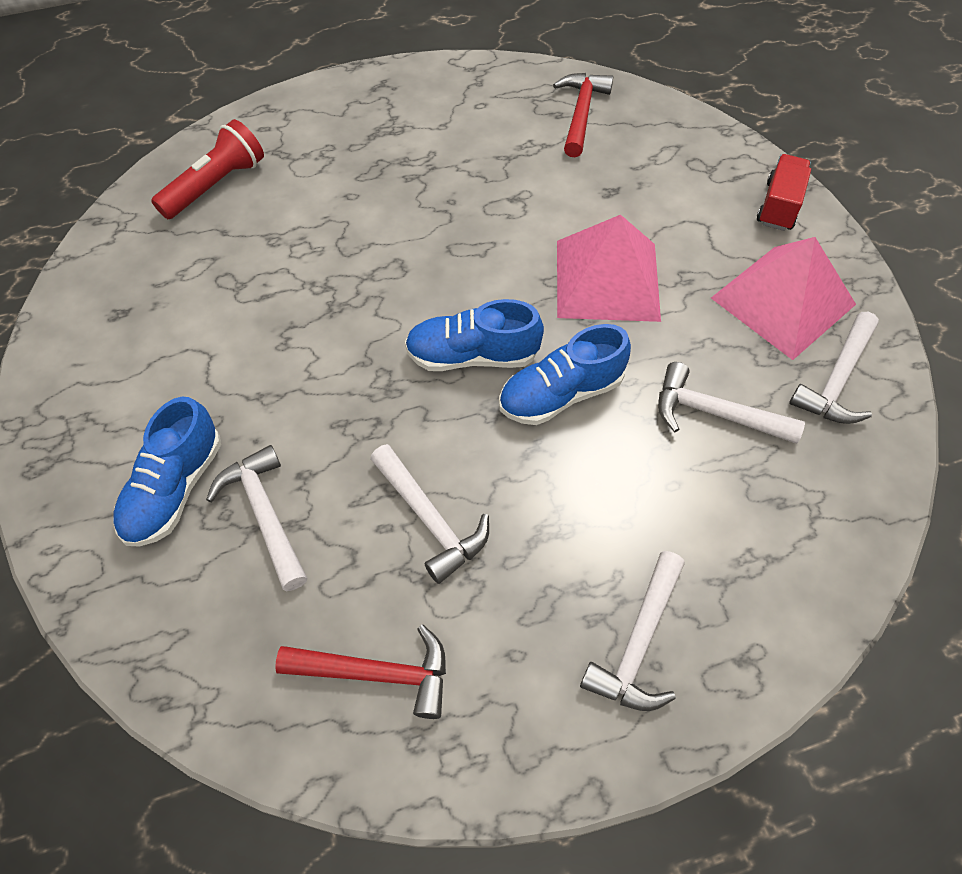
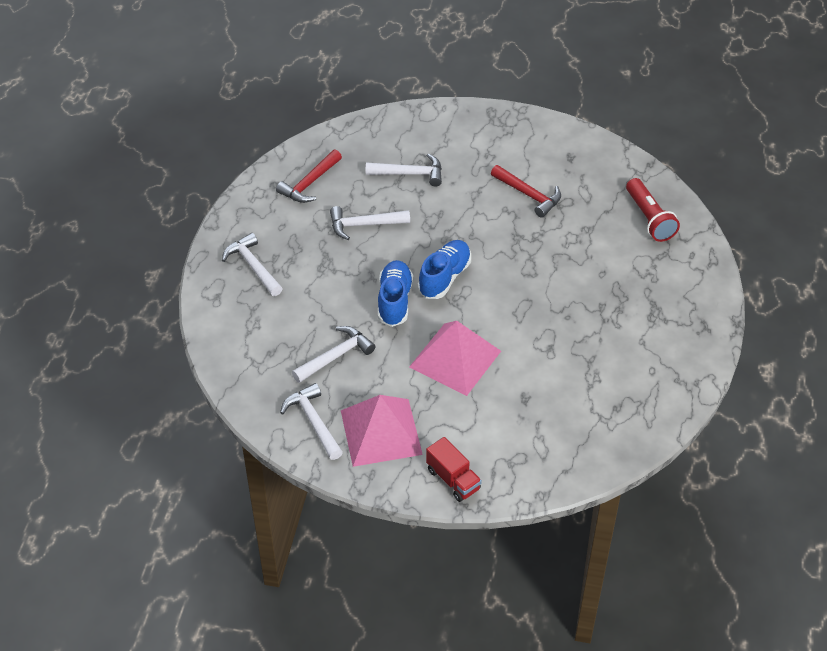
camera: 120 degrees right, 10 degrees down
(174, 489) = (446, 150): blue shoe -> none
(581, 113) = (609, 421): red hammer -> red hammer (528, 195)

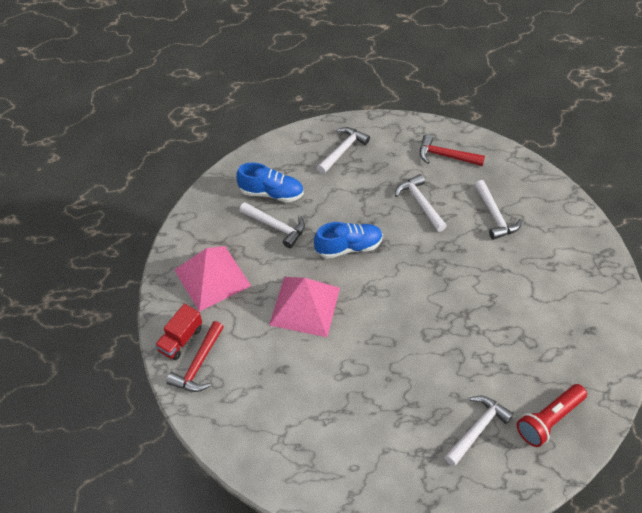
camera: 70 degrees right, 5 degrees up
(313, 422) = (208, 233): white hammer -> white hammer (477, 429)
(444, 277) = (390, 273): blue shoe -> blue shoe (271, 193)
(528, 195) = (520, 309): red hammer -> red hammer (198, 364)

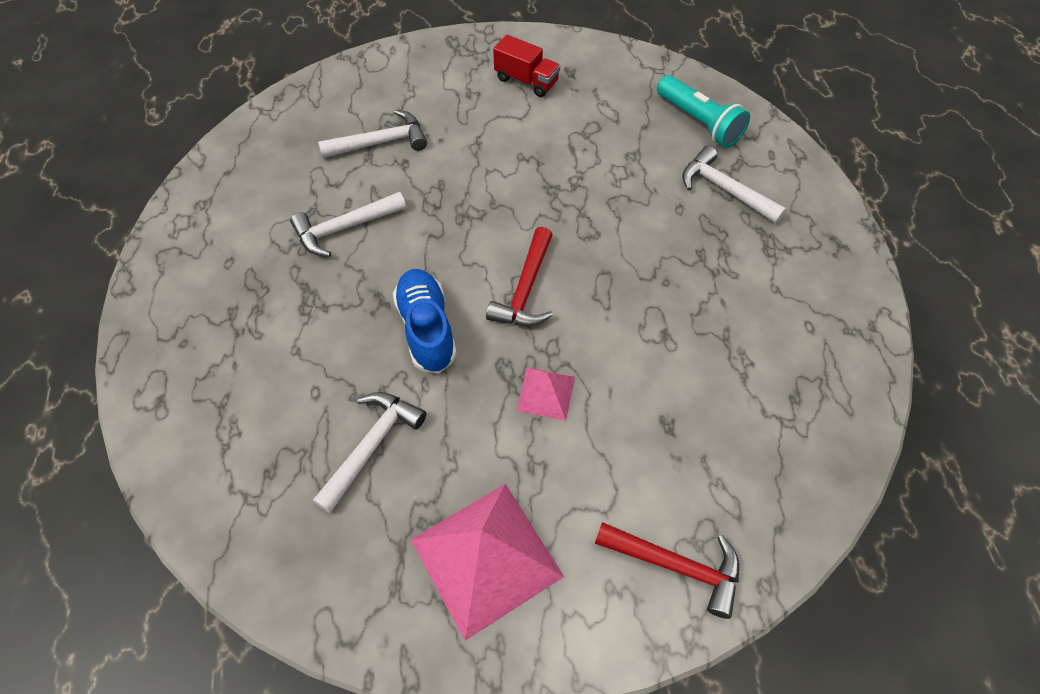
camera: 90 degrees left, 5 degrees up
(180, 339) = (627, 606): red truck -> red truck (526, 80)
(271, 193) = (287, 458): blue shoe -> none
(305, 306) = (546, 393): pink pyramid -> pink pyramid, size x0.50
(342, 150) = (203, 335): white hammer -> none
(445, 156) = (250, 190): red hammer -> red hammer (525, 289)
(548, 419) = (699, 122): red flashlight -> turquoise flashlight

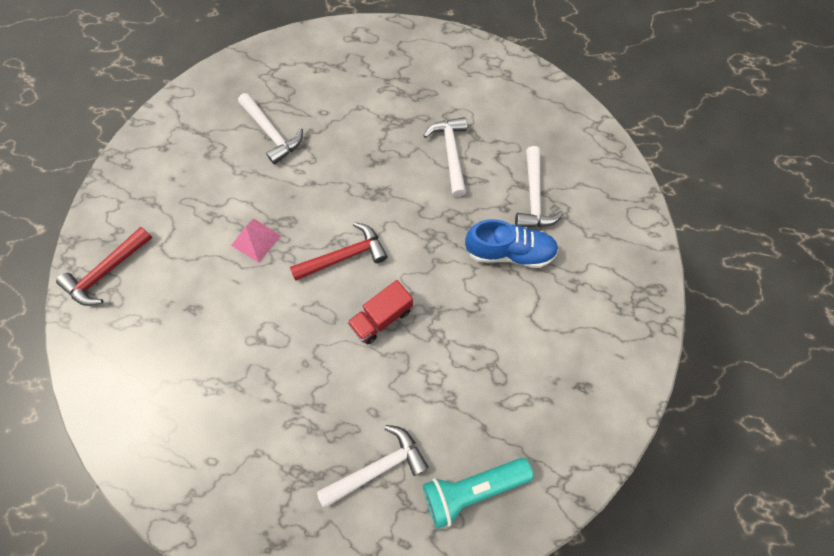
camera: 110 degrees right, 10 degrees up
(427, 329) = (340, 183): blue shoe -> blue shoe (509, 252)
(486, 557) = (173, 173): pink pyramid -> none
(525, 289) = (344, 256): red hammer -> red hammer turned 120 degrees clockwise
(526, 80) = (580, 339): red truck -> red truck (381, 317)

